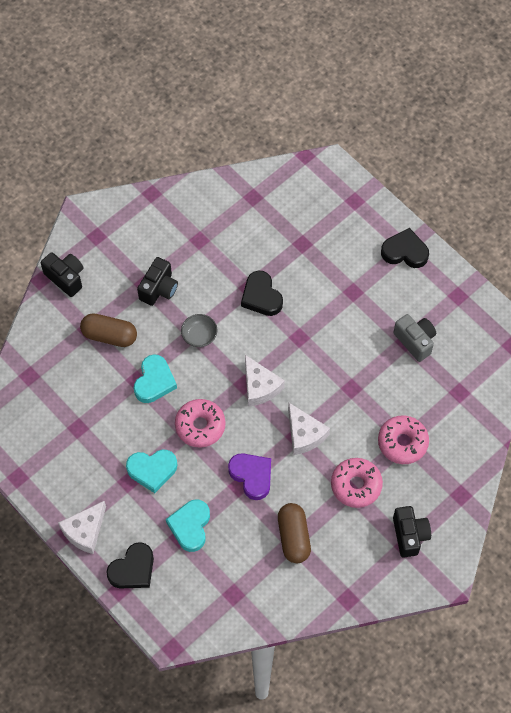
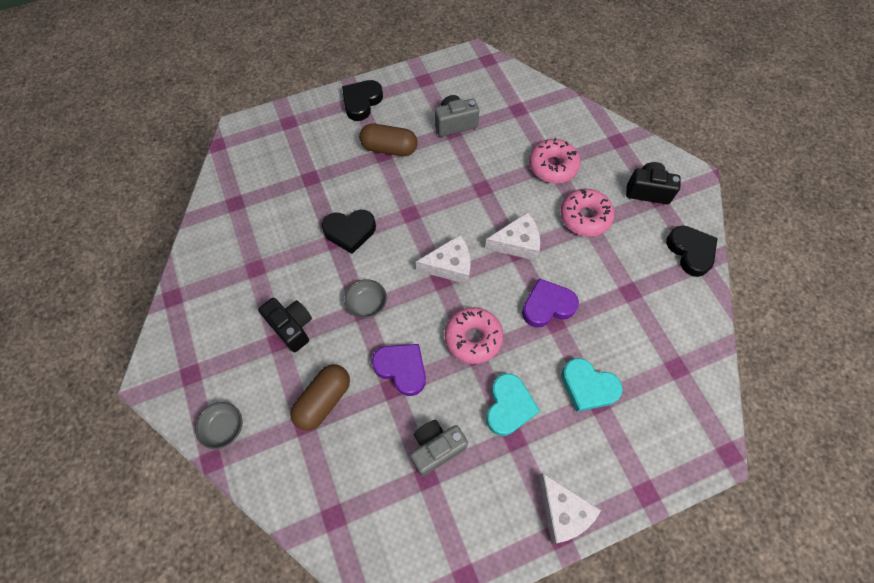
camera: 70 degrees left, 0 degrees up
(66, 278) = (224, 428): black camera -> grey bowl
(101, 427) = (436, 448): none -> grey camera
(133, 569) = (625, 468): black heart -> black heart (690, 252)
(154, 381) = (402, 369): turquoise heart -> purple heart
(293, 537) = (625, 289): brown capsule -> brown capsule (389, 148)

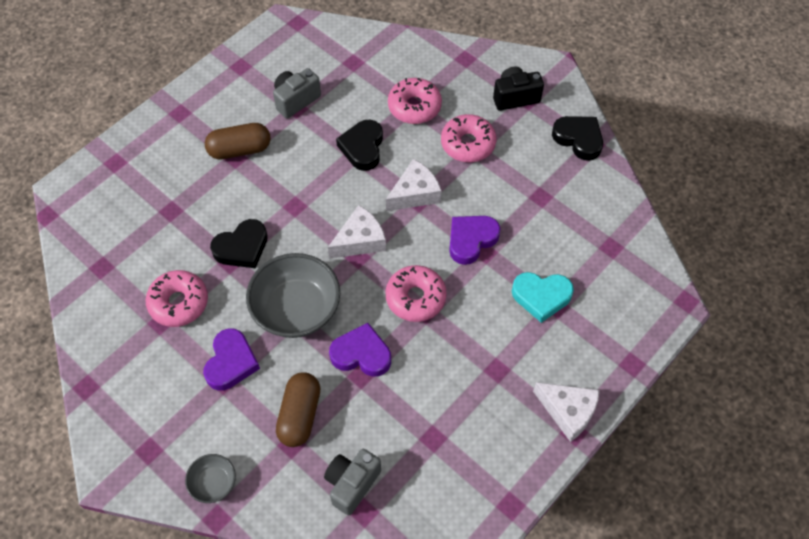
camera: 25 degrees left, 5 degrees down
(277, 258) = (179, 303): none -> pink donut
(292, 327) = (231, 362): black camera -> purple heart
(361, 102) = (185, 113): black heart -> black heart (362, 148)
(367, 304) = (296, 309): grey bowl -> grey bowl, size x2.04
(436, 448) = (429, 410): grey camera -> grey camera (352, 484)
(509, 406) = (478, 344): turquoise heart -> none

